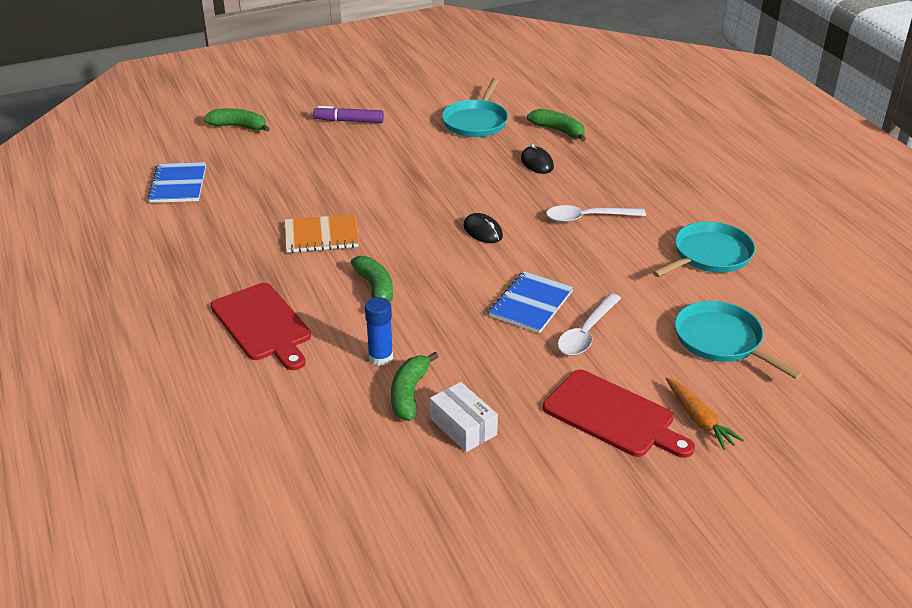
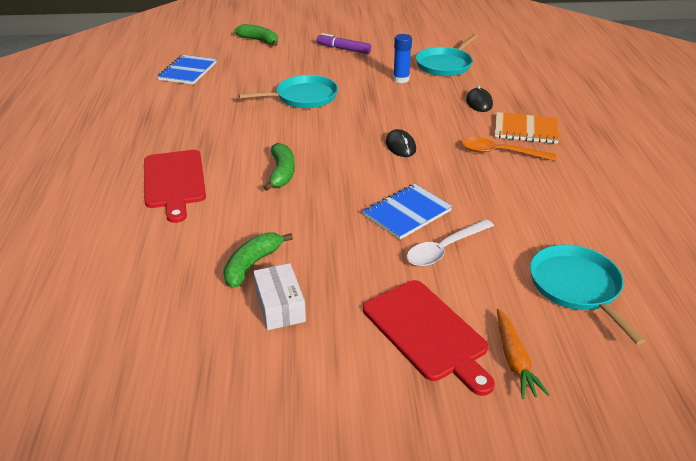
camera: 20 degrees right, 0 degrees up
(321, 236) = (266, 125): orange notebook -> orange notebook (525, 130)
(380, 357) = (249, 228): blue glue stick -> blue glue stick (401, 79)
(558, 130) = (512, 82): green banana -> none
(588, 218) = (500, 153): white spoon -> orange spoon
(709, 255) = (602, 206): turquoise pan -> turquoise pan (303, 97)

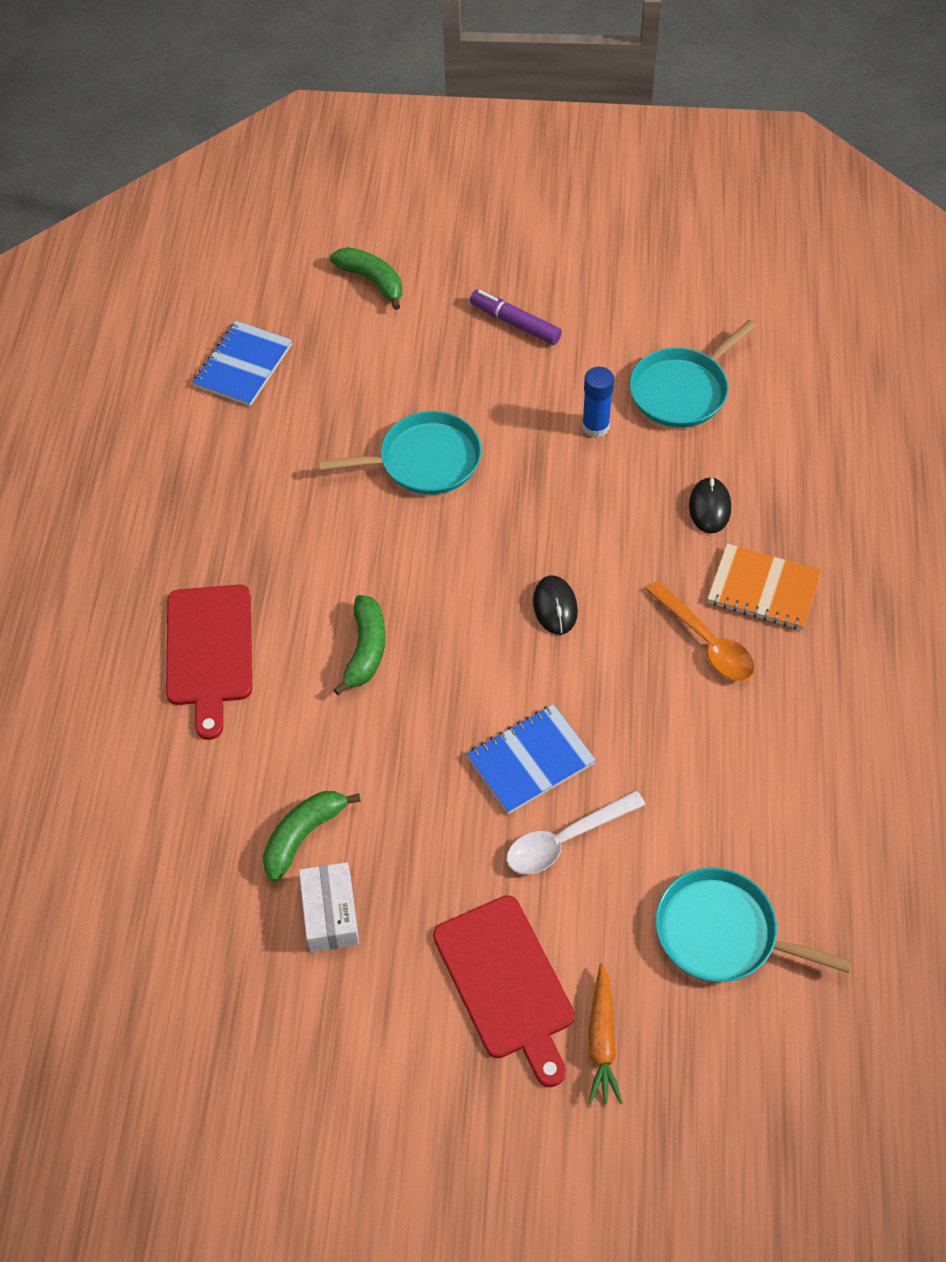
camera: 10 degrees right, 20 degrees up
(500, 153) = (705, 641): orange spoon -> orange spoon turned 150 degrees counterclockwise
(577, 287) = (722, 933): turquoise pan -> turquoise pan turned 60 degrees counterclockwise

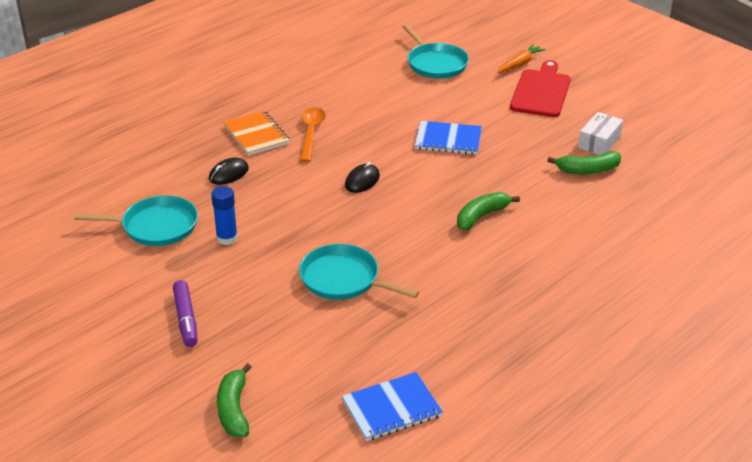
camera: 140 degrees left, 20 degrees down
(209, 651) = (571, 261): red cutting board -> none
(565, 839) = (465, 112): white spoon -> none

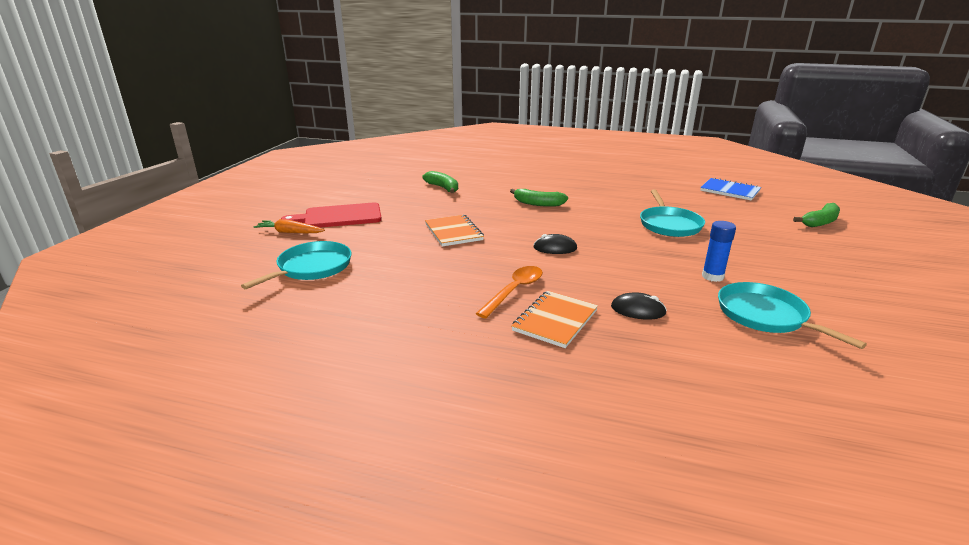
camera: 120 degrees left, 10 degrees down
(186, 319) = (807, 260): purple marker -> none
(311, 133) = (514, 291): orange spoon -> orange spoon turned 150 degrees clockwise
(448, 140) = (453, 232): blue notebook -> orange notebook
(599, 142) = (402, 190): white box -> none

